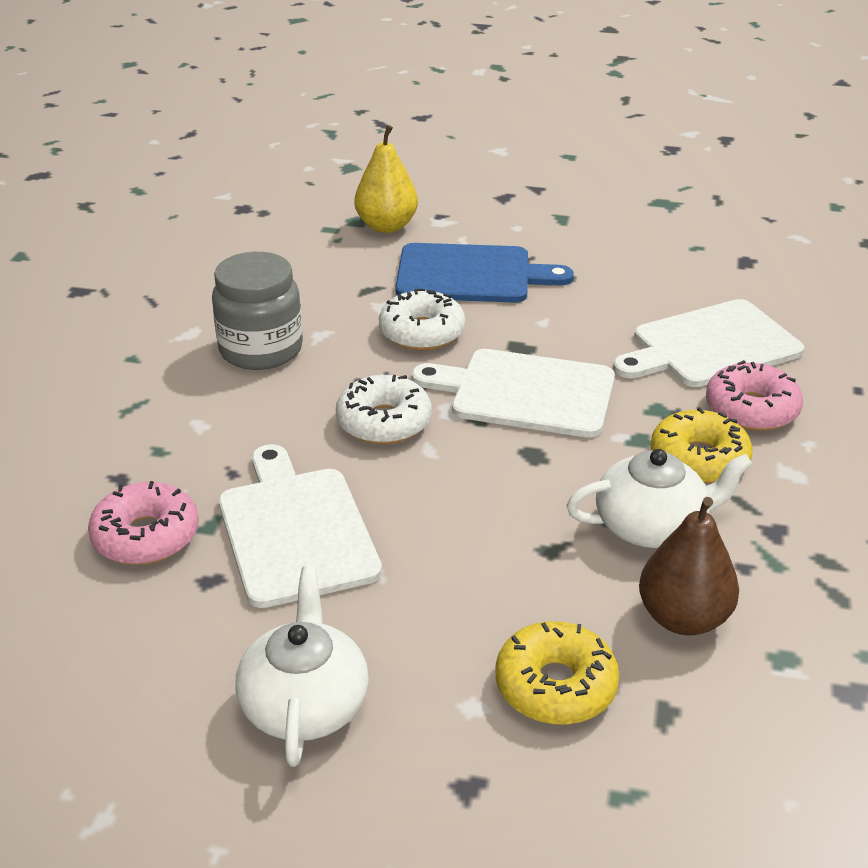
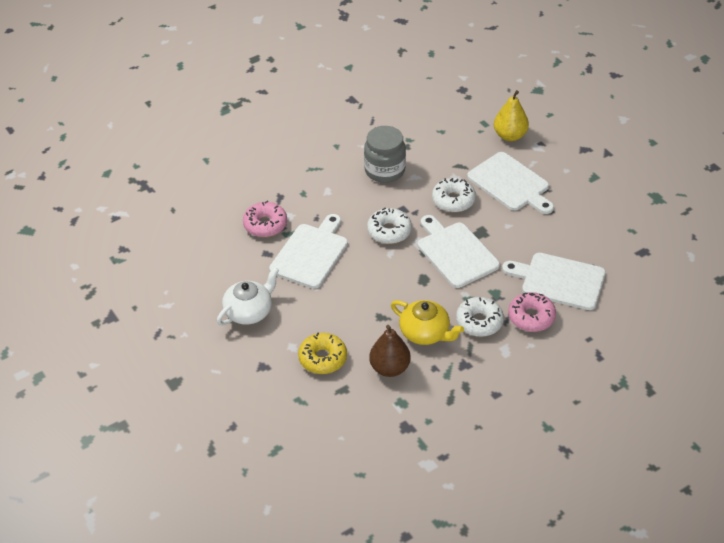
camera: 45 degrees right, 10 degrees up
(470, 275) = (510, 184): blue cutting board -> white cutting board
(652, 526) = (425, 333): white teapot -> yellow teapot
(699, 459) = (479, 322): yellow donut -> white donut

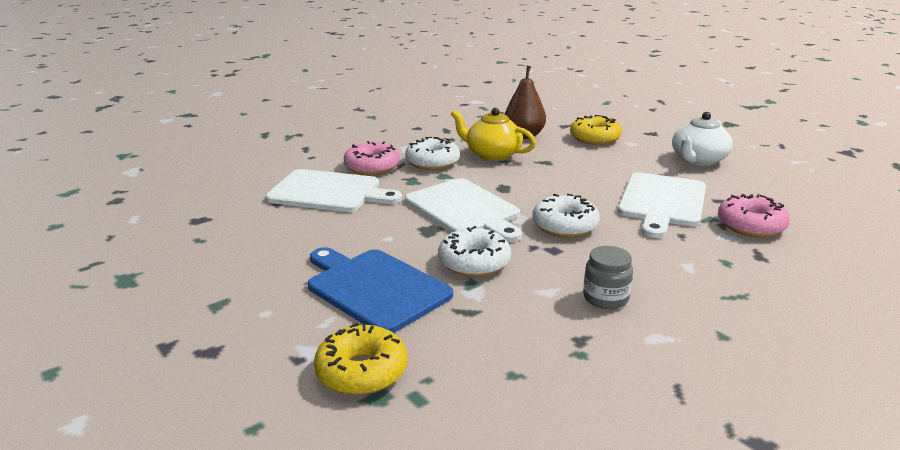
camera: 175 degrees right, 20 degrees down
(384, 170) = (605, 298): grey jar -> grey jar, size x0.60
(510, 135) = (362, 371): yellow pear -> yellow donut
(510, 184) = (375, 288): white cutting board -> blue cutting board

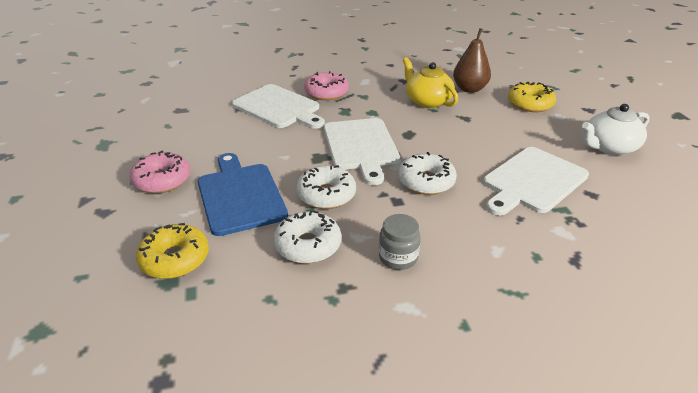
camera: 25 degrees right, 10 degrees up
(432, 162) = (374, 98): white donut -> white donut (308, 245)
(751, 225) = (597, 227): pink donut -> pink donut (162, 180)

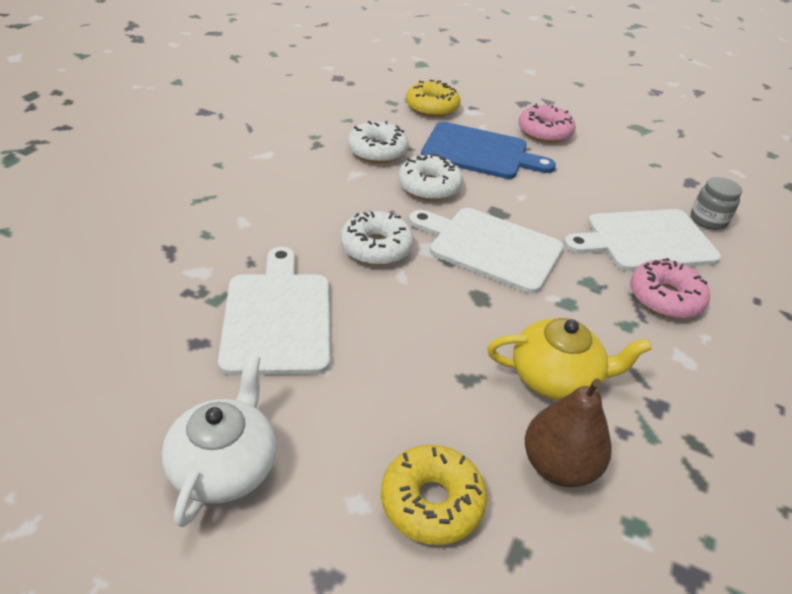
camera: 125 degrees right, 5 degrees up
(398, 257) = (309, 176): grey jar -> grey jar (708, 220)

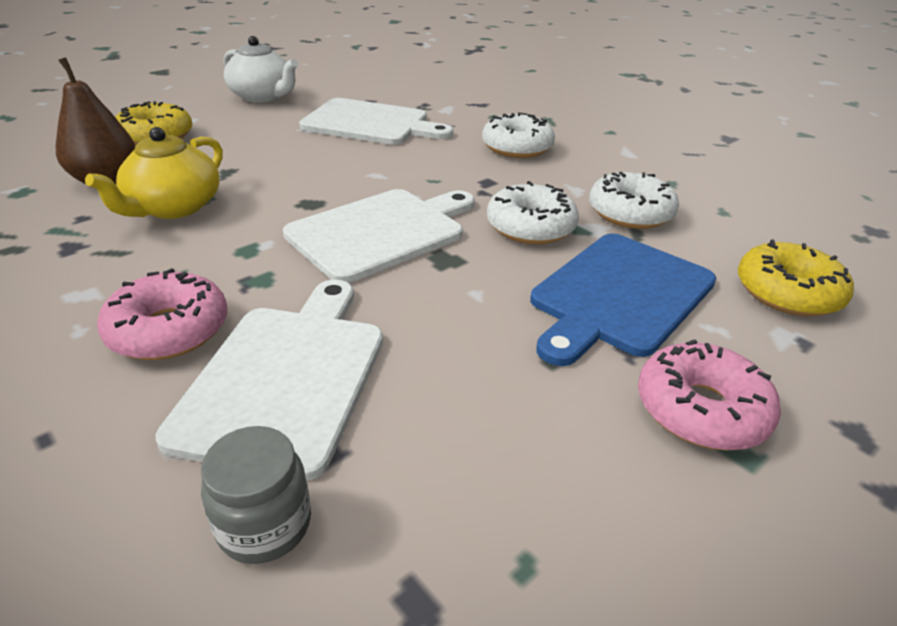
camera: 115 degrees right, 5 degrees down
(376, 248) = (428, 172): white donut -> white donut (517, 147)

